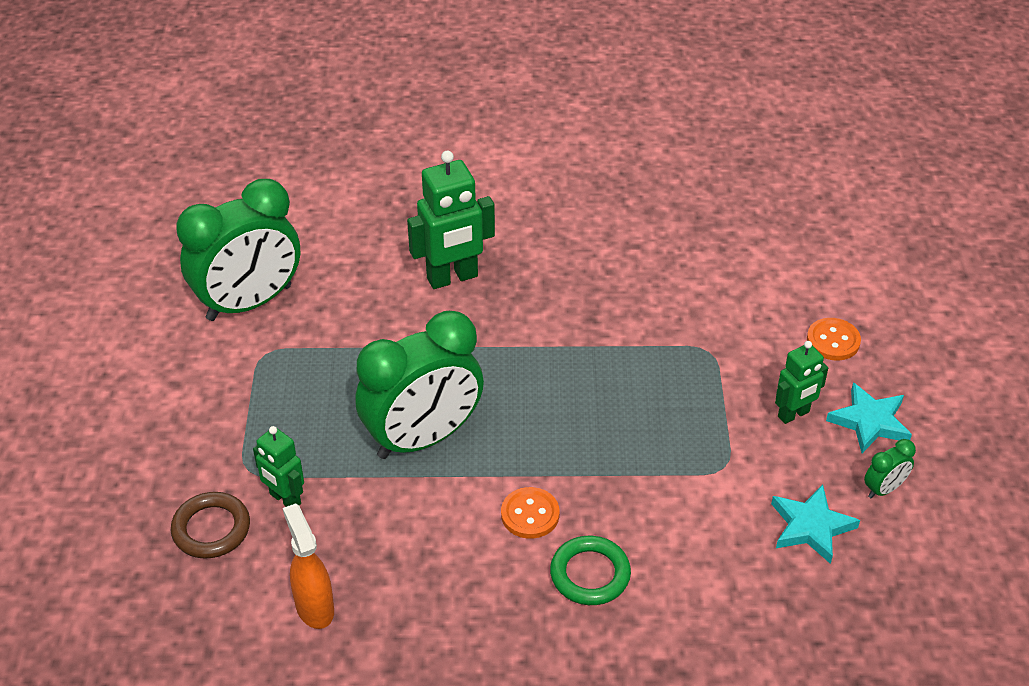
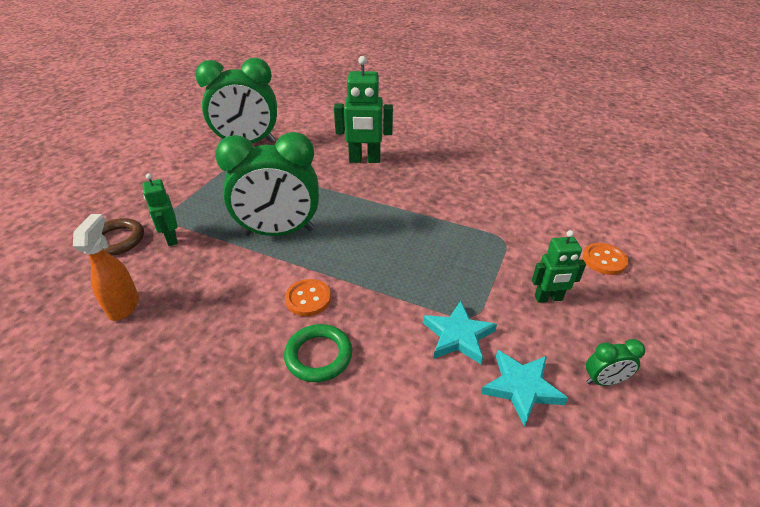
camera: 25 degrees right, 5 degrees down
(870, 421) = (612, 324): turquoise star -> turquoise star (458, 336)

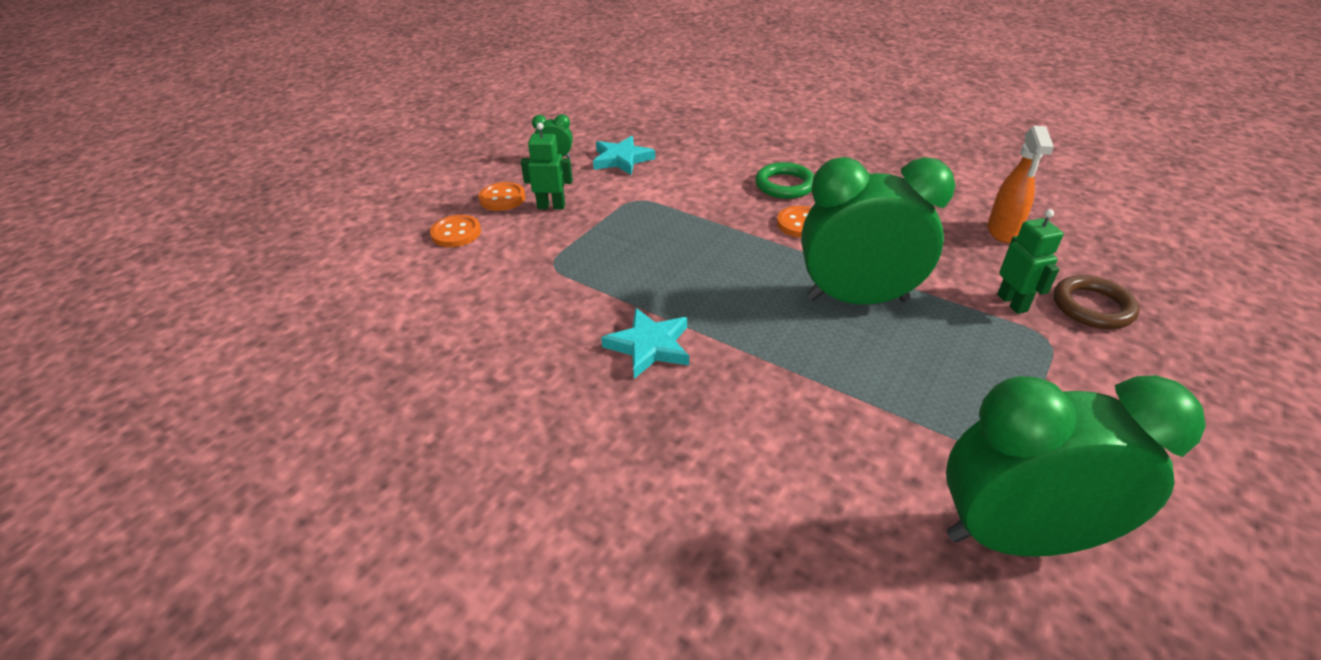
camera: 170 degrees left, 0 degrees up
(364, 160) = (720, 440): green robot -> none
(458, 336) = (656, 188): turquoise star -> turquoise star (649, 346)
(604, 304) = (502, 198): none -> orange button

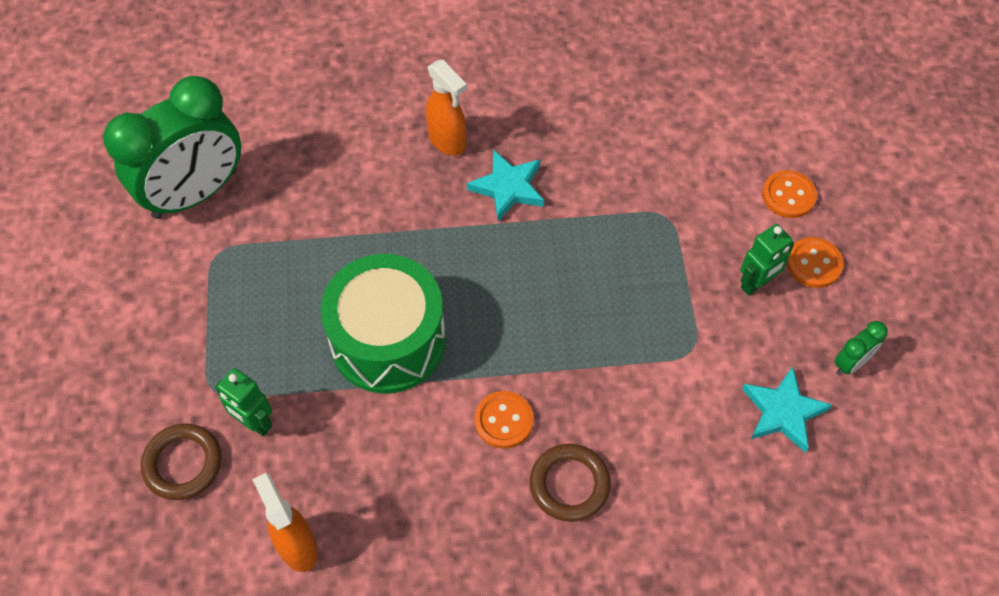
camera: 140 degrees right, 20 degrees up
(663, 418) = (447, 141): none -> orange spray bottle
(784, 185) = (569, 484): green ring -> brown ring
(857, 299) = (388, 340): green clock -> green drum

